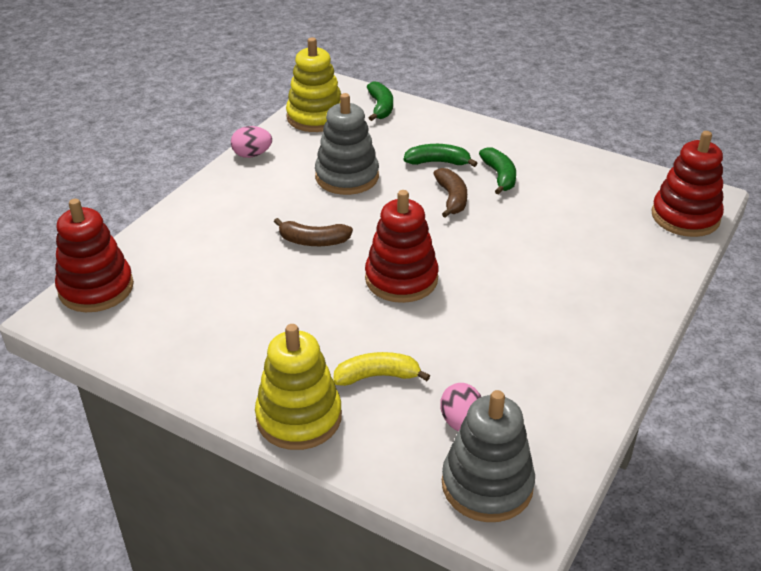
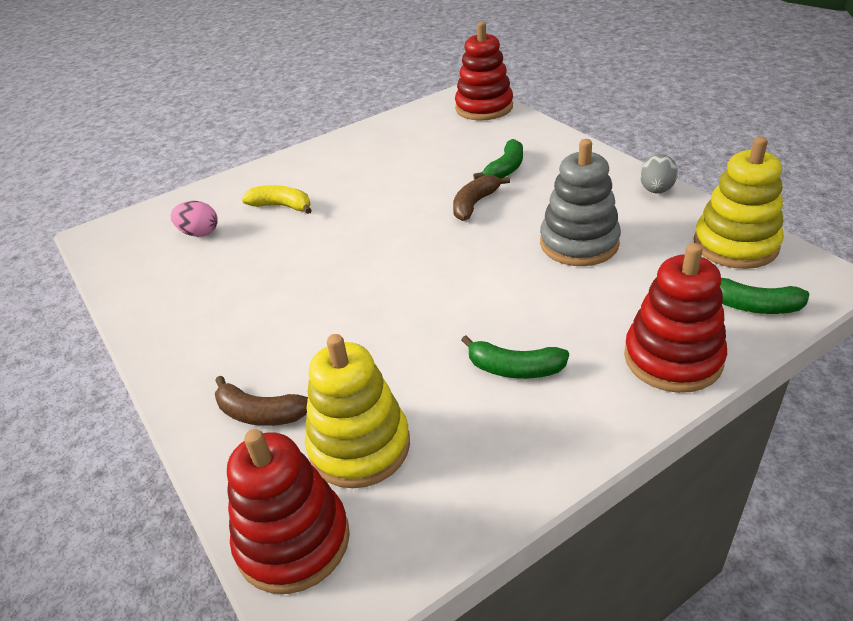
camera: 120 degrees right, 0 degrees up
(252, 155) = (656, 190): pink egg -> grey egg
(299, 417) = (280, 169): yellow stacking toy -> yellow stacking toy (359, 446)
(377, 376) = (282, 206): yellow banana -> yellow banana turned 90 degrees counterclockwise
(401, 279) = (380, 242): red stacking toy -> red stacking toy (672, 358)
(438, 162) = (577, 321): green banana -> green banana (505, 169)
(452, 198) = (490, 310): brown banana -> brown banana (260, 413)
(487, 485) = (141, 230): grey stacking toy -> none

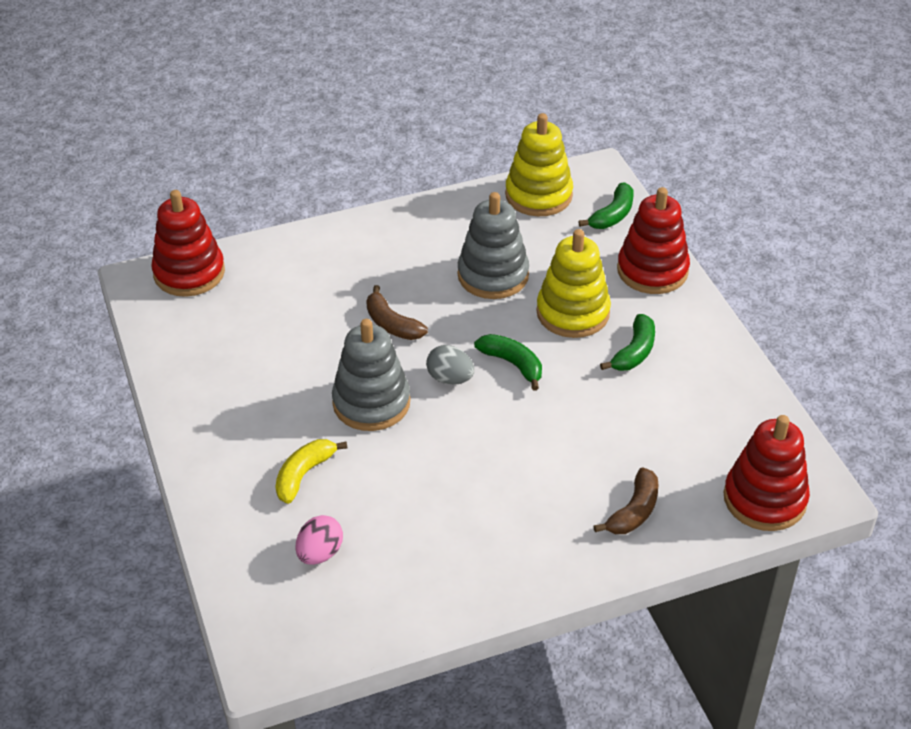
camera: 80 degrees left, 5 degrees up
(359, 446) = (687, 453): yellow stacking toy -> yellow stacking toy (573, 313)
(371, 217) = (371, 403): none -> grey stacking toy
(505, 169) = (339, 288): green banana -> green banana (513, 364)
(656, 190) = (438, 208): grey egg -> grey egg (450, 378)

